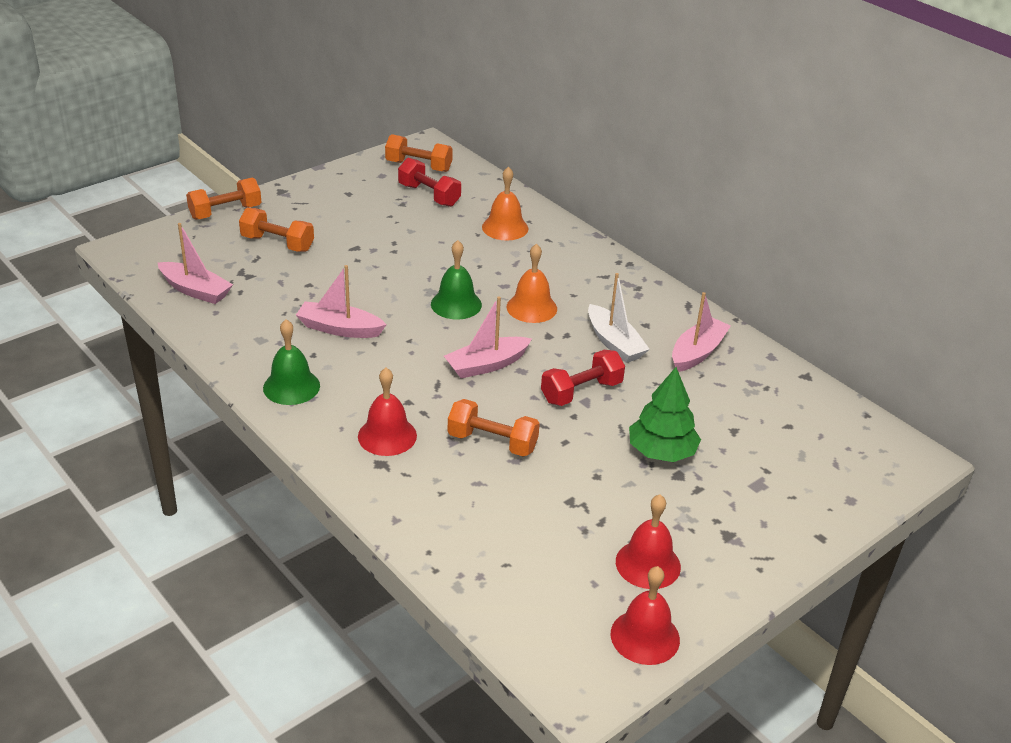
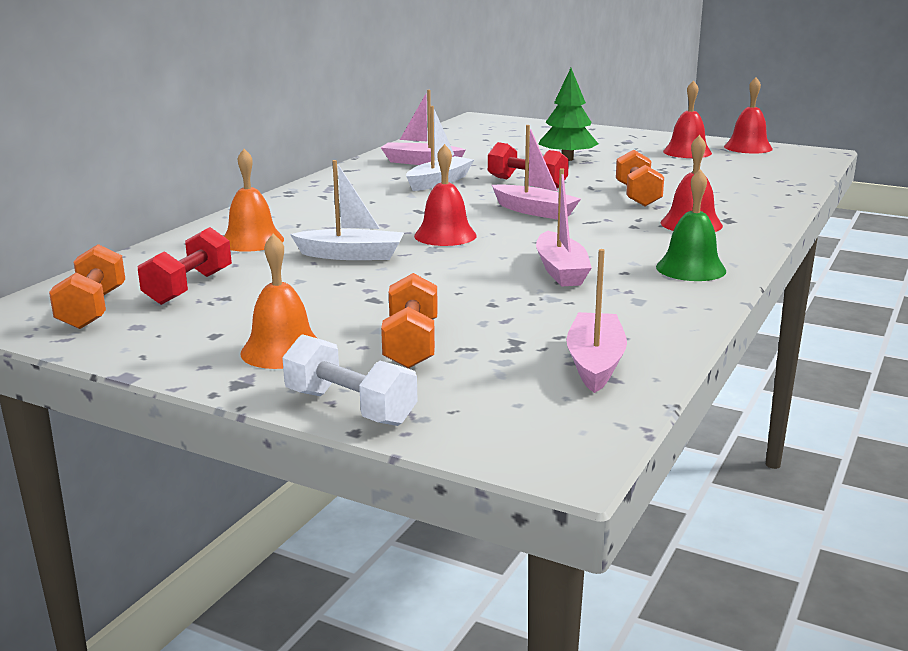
camera: 110 degrees left, 15 degrees down
(225, 212) = (350, 407): orange dumbbell -> white dumbbell
(443, 257) = (351, 255): none -> white boat
(456, 304) = (445, 235): green bell -> red bell
(531, 307) = (414, 210): orange bell -> orange bell (282, 350)

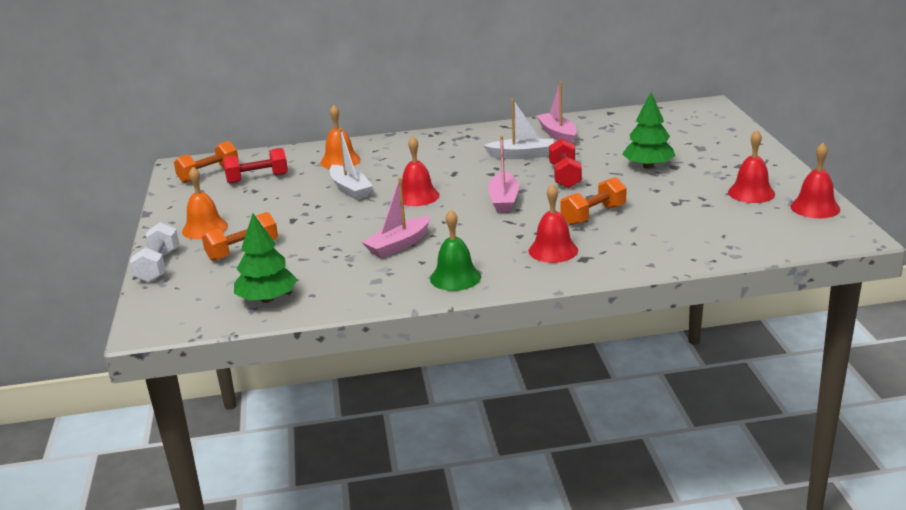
camera: 55 degrees right, 5 degrees up
(595, 363) = (267, 299): pink boat -> green tree

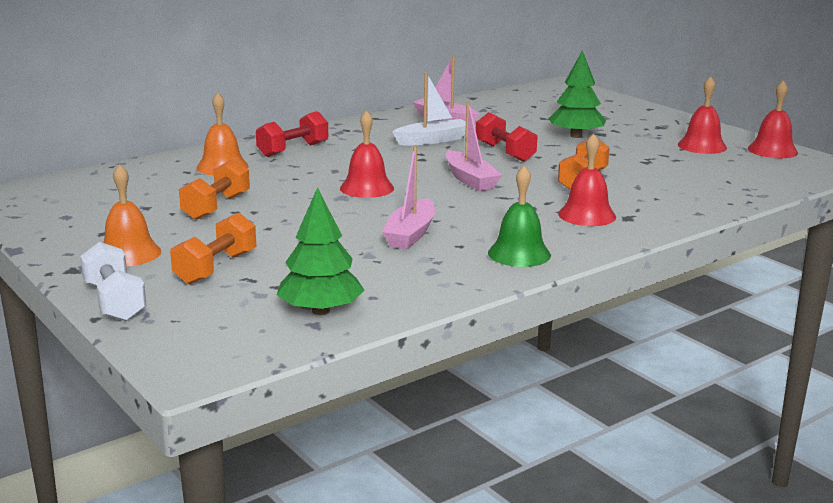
camera: 30 degrees left, 5 degrees down
(209, 174) = (56, 199): orange dumbbell -> orange dumbbell (216, 207)
(257, 178) = (133, 195): red dumbbell -> red dumbbell (293, 150)
(350, 189) = (274, 191): white boat -> none

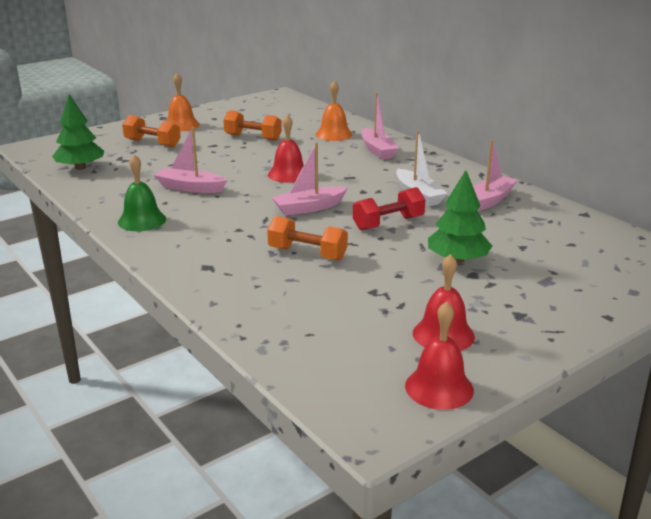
camera: 90 degrees right, 5 degrees up
(114, 302) = (117, 128): white dumbbell -> none
(293, 150) = (377, 150): red dumbbell -> pink boat
(587, 215) = (216, 249): red bell -> none

